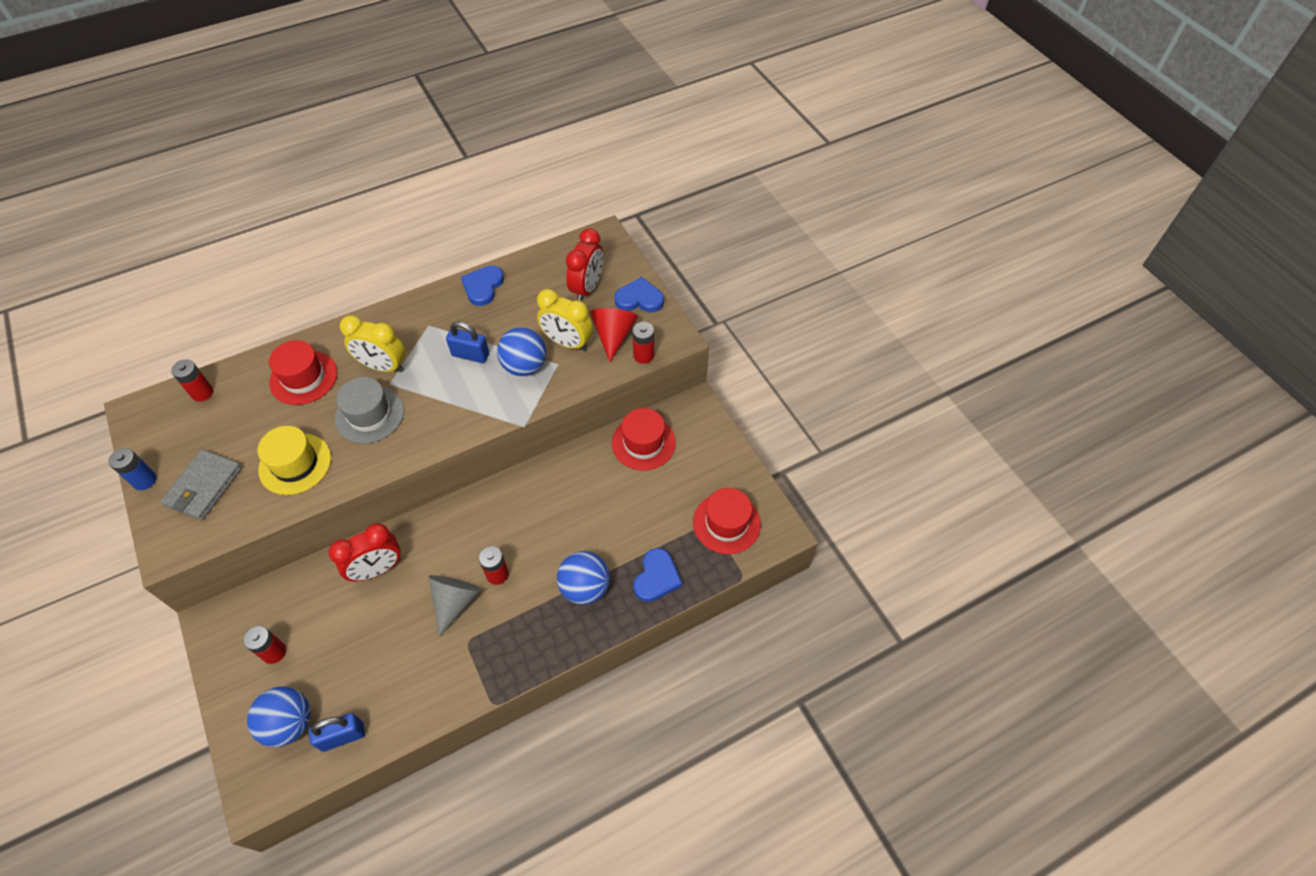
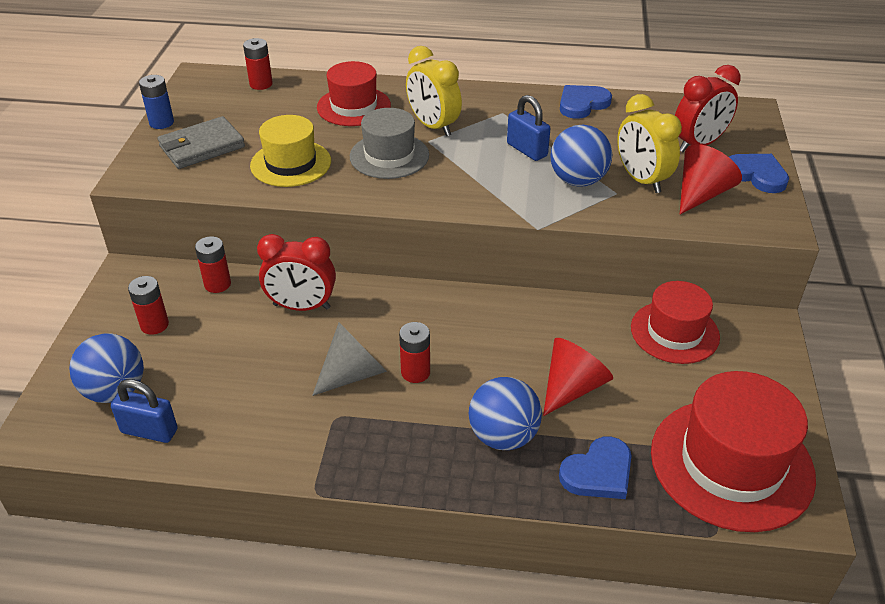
camera: 35 degrees right, 15 degrees down
(605, 524) = (572, 387): none -> red cone
(643, 355) = (726, 225): red battery -> red battery (217, 284)
(726, 523) = (731, 463): red hat -> red hat, size x1.59

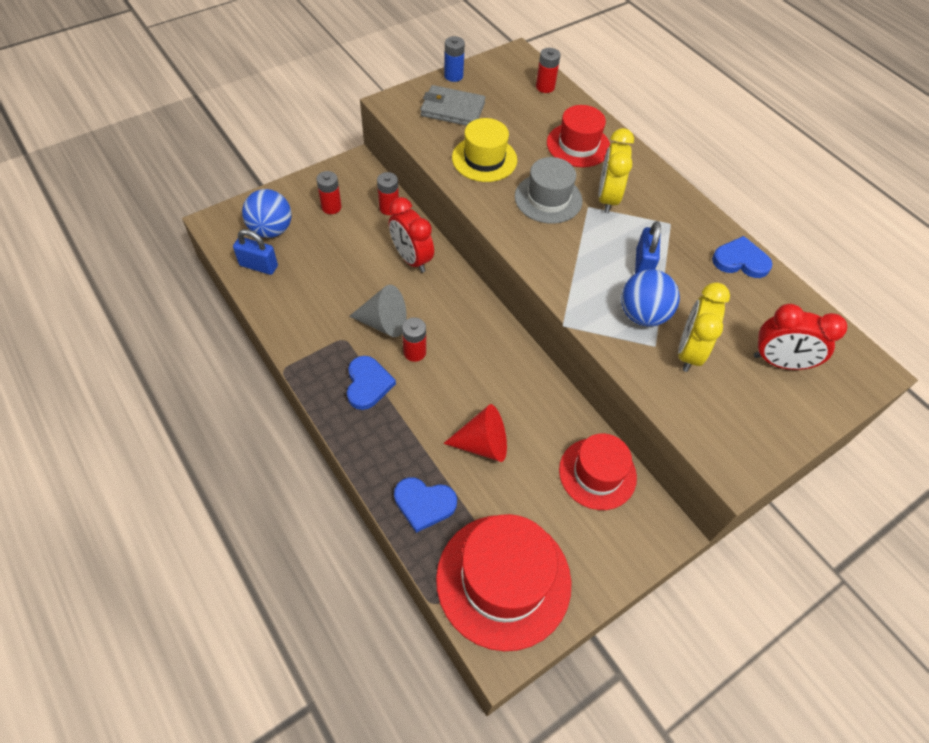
camera: 45 degrees right, 15 degrees up
(149, 431) = (258, 266): blue padlock -> blue padlock turned 45 degrees counterclockwise
(503, 436) = (406, 432): blue ball -> none
(701, 194) = (716, 399): red cone -> none
(756, 175) = (785, 422): blue heart -> blue heart (368, 384)

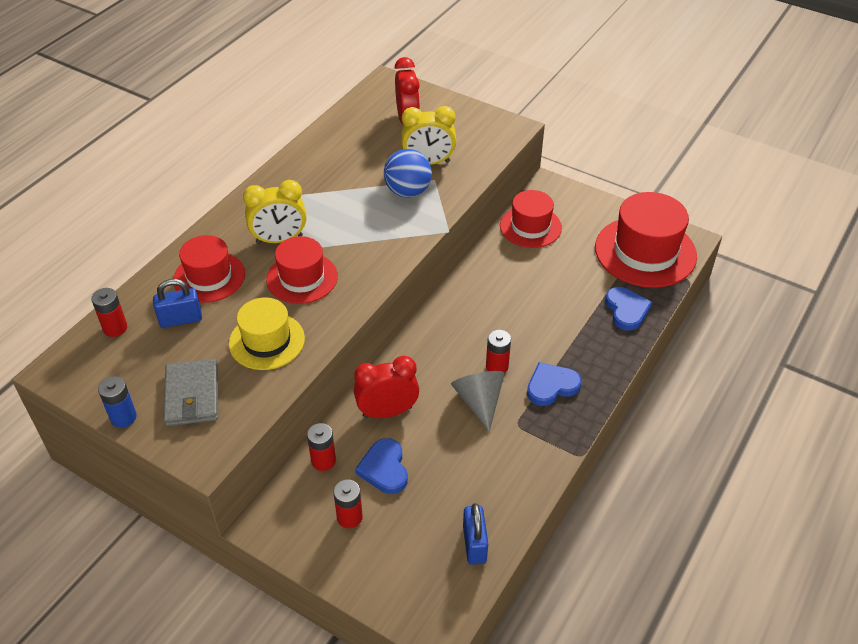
camera: 110 degrees left, 10 degrees down
(271, 230) = (416, 560): blue ball -> none
(411, 259) = (387, 412): red clock -> red clock turned 135 degrees counterclockwise
(483, 444) = (553, 293): red cone -> none
(548, 198) = (302, 278): grey hat -> red hat
(643, 264) = (352, 202): blue padlock -> blue padlock (181, 319)
(740, 260) = (314, 151): blue heart -> blue heart (384, 468)

